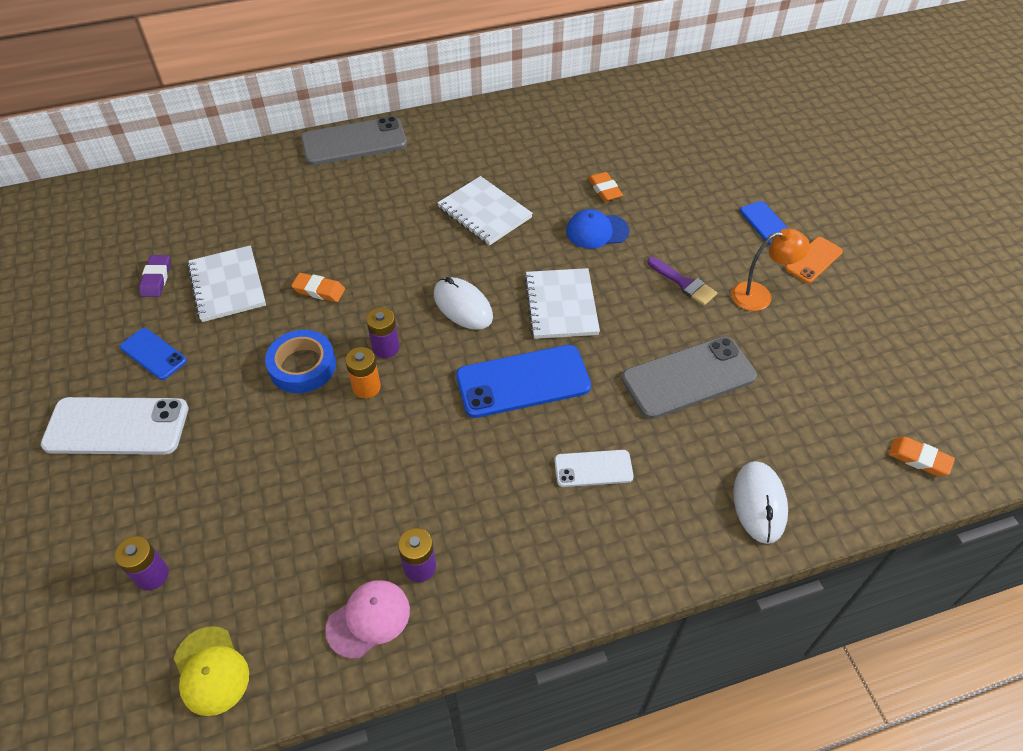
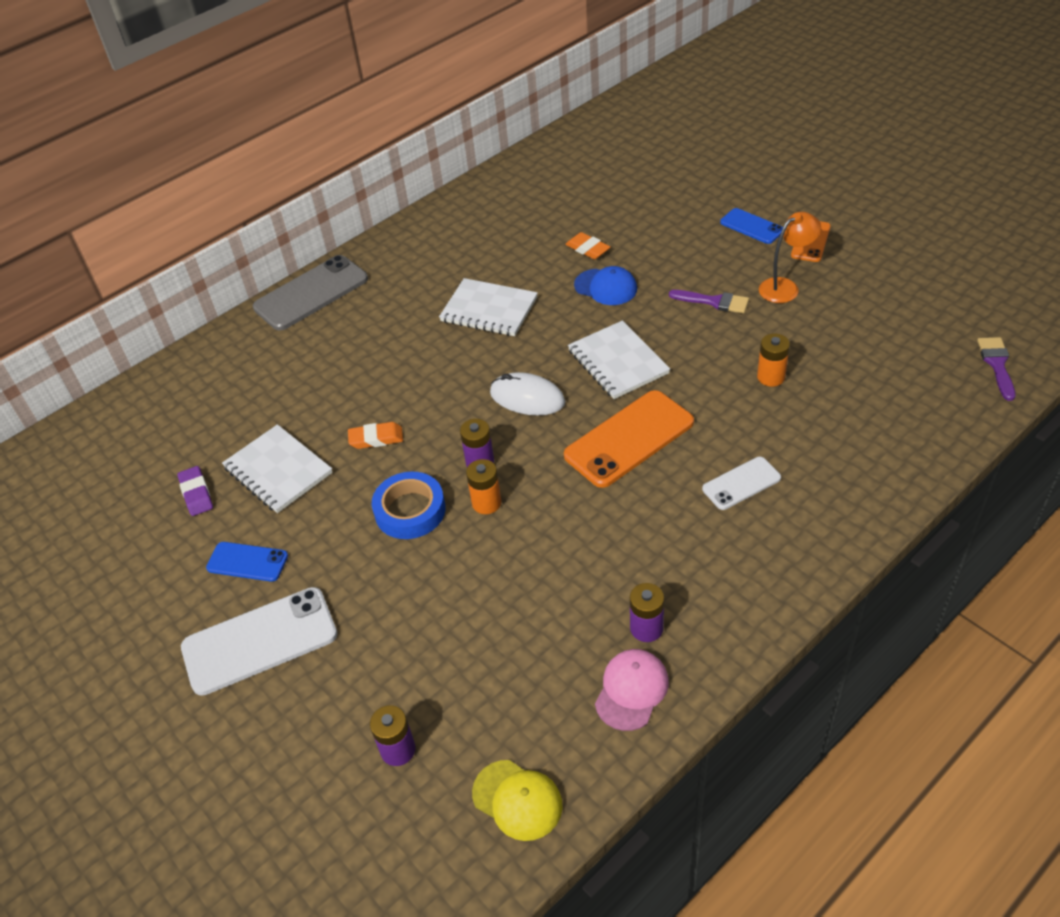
camera: 20 degrees left, 5 degrees down
(523, 382) = (629, 439): blue phone -> orange phone
(597, 231) = (606, 287): blue cap -> blue cap turned 120 degrees counterclockwise
(688, 377) = (771, 377): grey phone -> orange battery
(759, 503) = (896, 451): white mouse -> none
(919, 459) = (997, 364): orange eraser -> purple brush

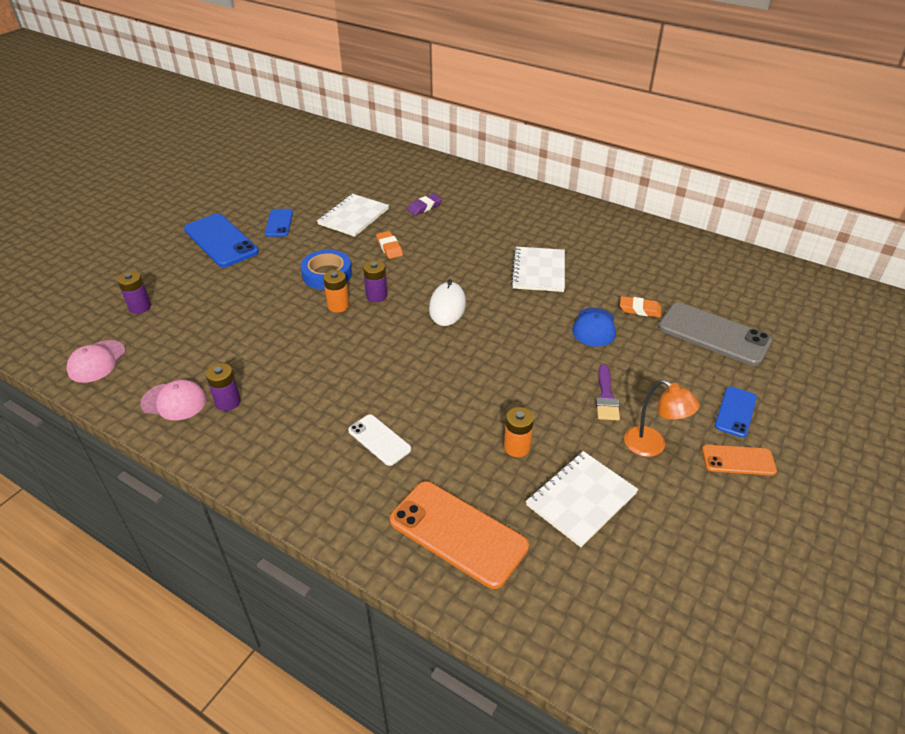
camera: 70 degrees right, 5 degrees down
(196, 494) = (330, 194): purple eraser -> purple eraser (424, 207)
(260, 641) = (221, 241): white phone -> blue phone
(311, 293) = (522, 192): grey phone -> grey phone (713, 334)
(517, 800) = (97, 361): yellow cap -> pink cap
(587, 249) = (639, 309): orange eraser -> orange eraser turned 75 degrees clockwise
(618, 362) = (503, 348): white notebook -> white notebook (581, 499)
(629, 439) = (416, 367): orange phone -> orange phone (458, 533)
(997, 364) = (603, 646): purple brush -> none

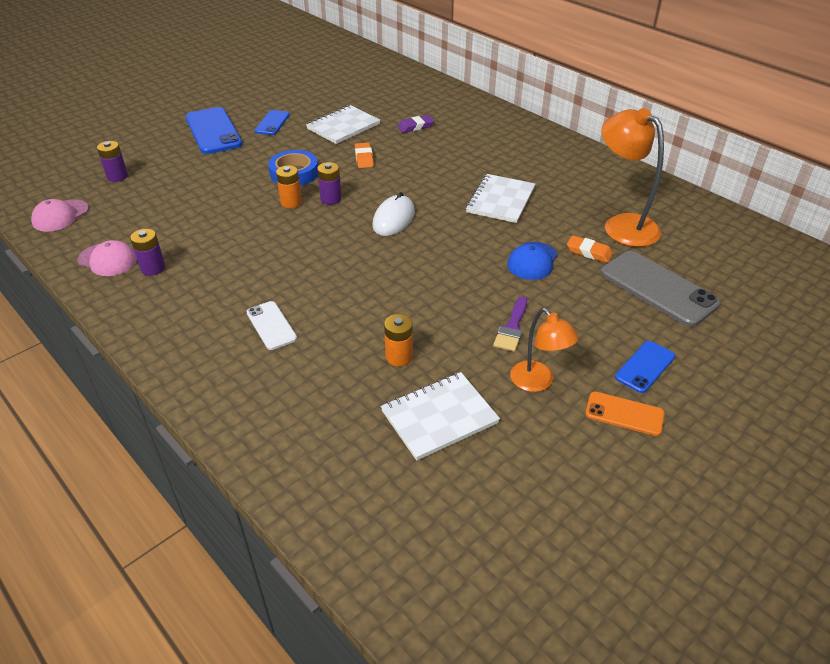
camera: 15 degrees right, 0 degrees up
(458, 533) = (303, 422): orange phone -> none
(656, 278) = (622, 225): none -> orange lamp

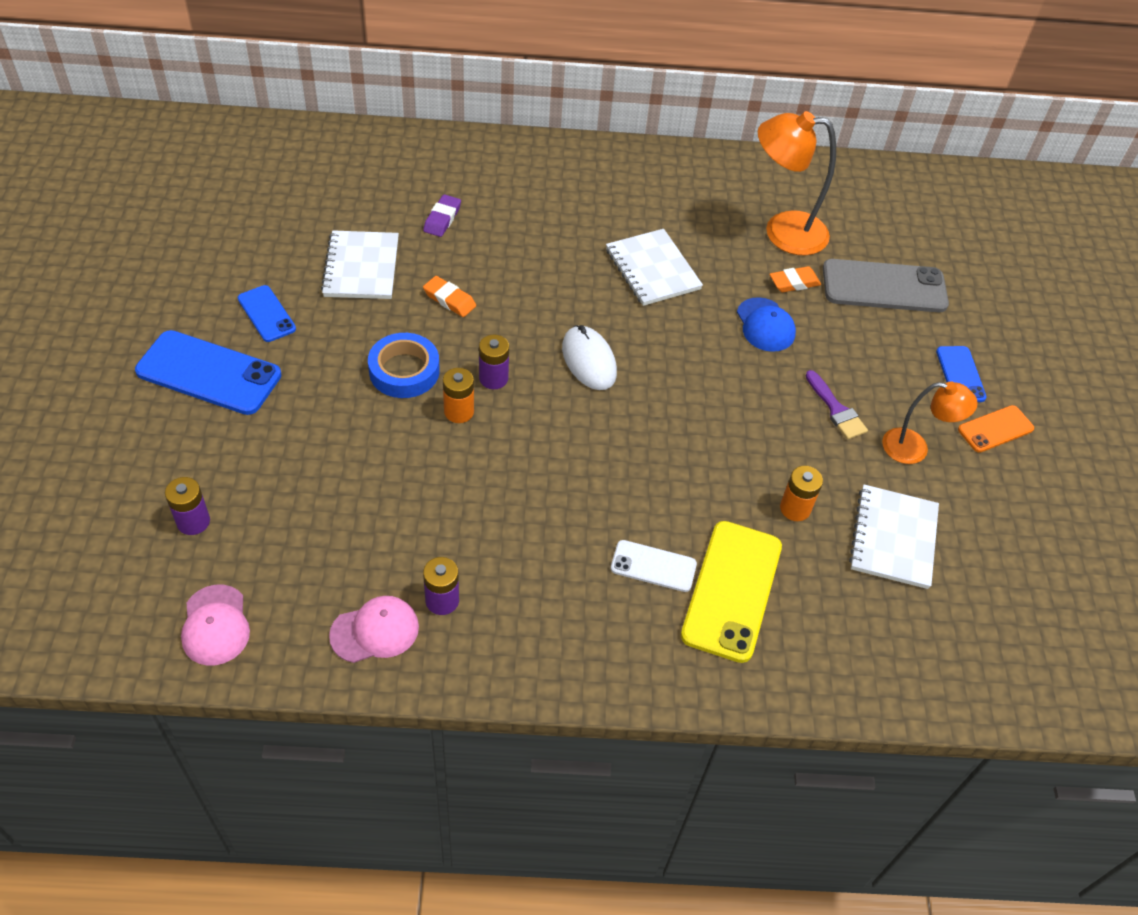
camera: 50 degrees left, 10 degrees up
(293, 367) = (732, 590): none -> yellow phone

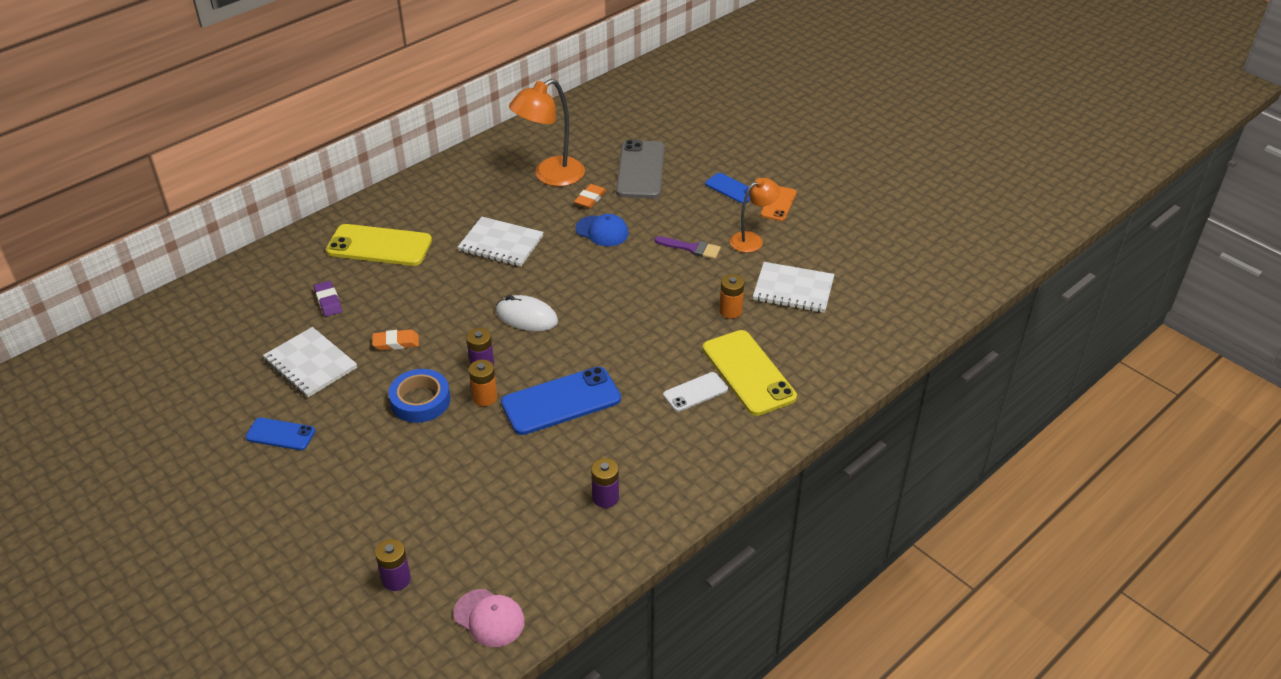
camera: 40 degrees left, 10 degrees down
(209, 373) = (287, 495): blue phone -> blue phone (561, 401)
(375, 631) = (588, 542): pink cap -> none
(544, 196) = (379, 246): none -> yellow phone
(884, 287) = (640, 170): grey phone -> grey phone turned 45 degrees counterclockwise
(893, 538) = (793, 289): white notebook -> white notebook turned 45 degrees counterclockwise

